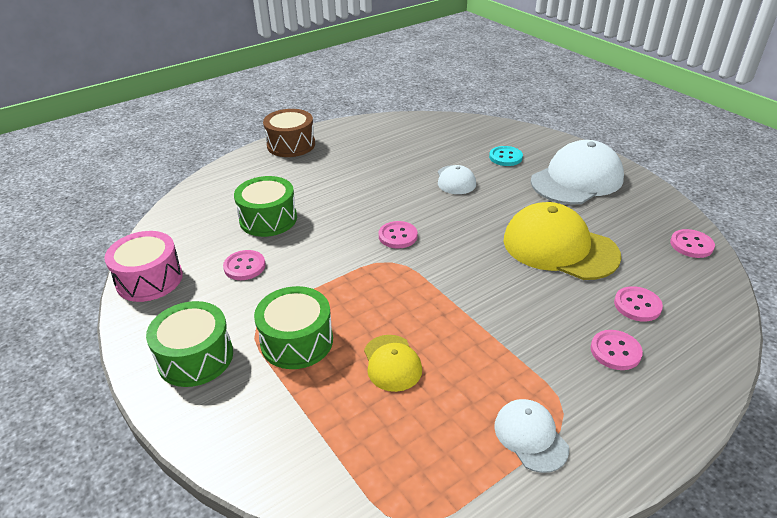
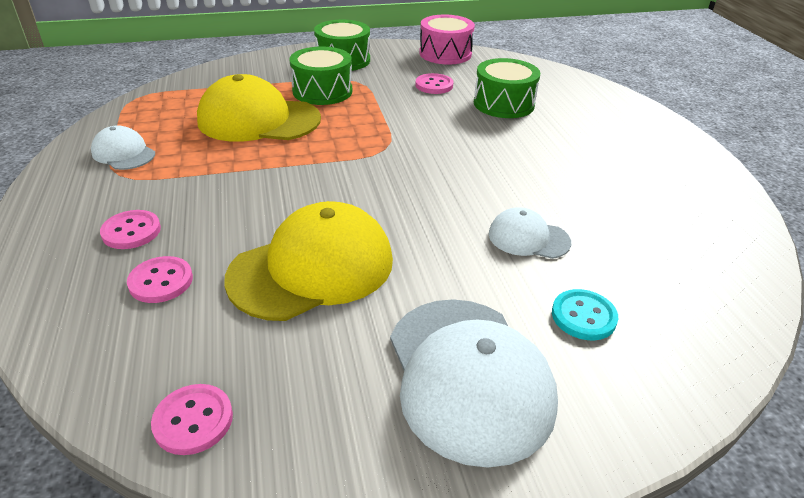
camera: 110 degrees right, 0 degrees up
(291, 145) = (672, 139): brown drum -> none
(392, 363) = (258, 120): yellow cap -> yellow cap, size x1.94
(398, 236) = (425, 162): pink button -> none
(530, 436) = (123, 153): white cap -> white cap turned 135 degrees counterclockwise

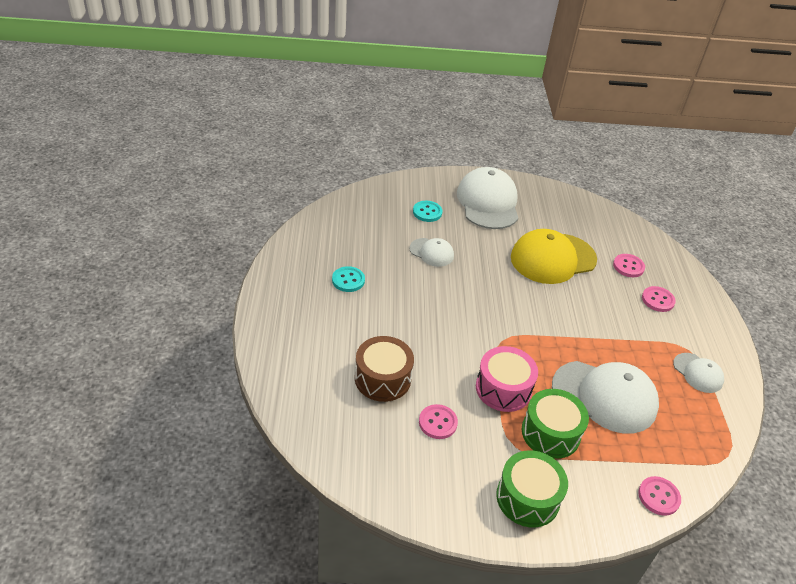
camera: 170 degrees left, 5 degrees up
(193, 420) = (594, 210): pink button -> pink button (658, 497)
(258, 120) = (604, 396): yellow cap -> white cap
(445, 54) = (403, 491): pink drum -> pink drum (503, 388)
(503, 104) = (382, 378): green drum -> brown drum
(617, 179) = (348, 280): none -> turquoise button

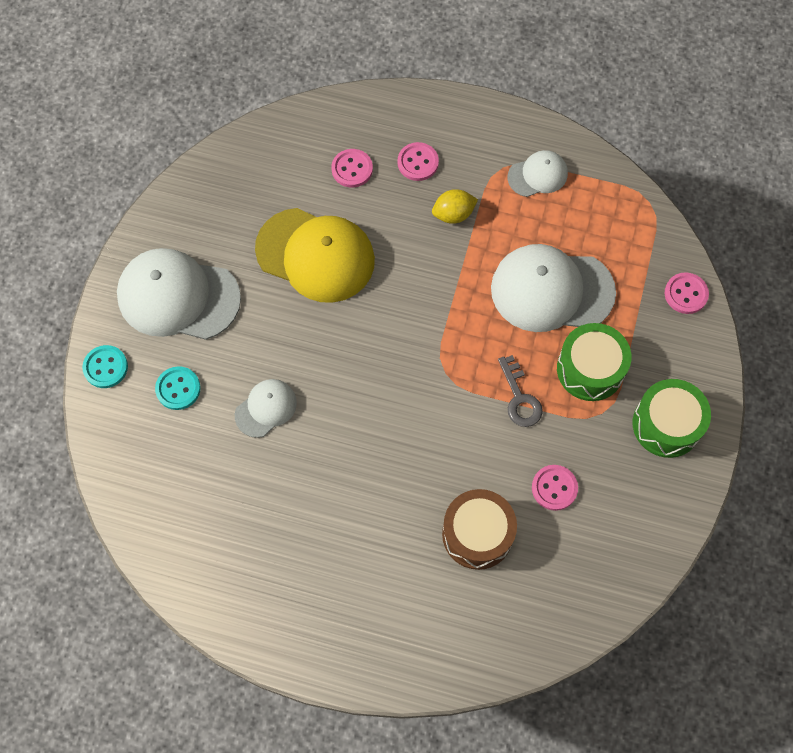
camera: 70 degrees left, 25 degrees up
(348, 280) = (295, 536): turquoise button -> turquoise button (105, 367)
(503, 388) = (519, 397): pink drum -> grey key
(553, 258) = (315, 255): yellow cap -> yellow cap turned 60 degrees counterclockwise
(604, 396) = (552, 290): white cap -> white cap turned 120 degrees counterclockwise
(630, 326) = (453, 214): none -> yellow lemon

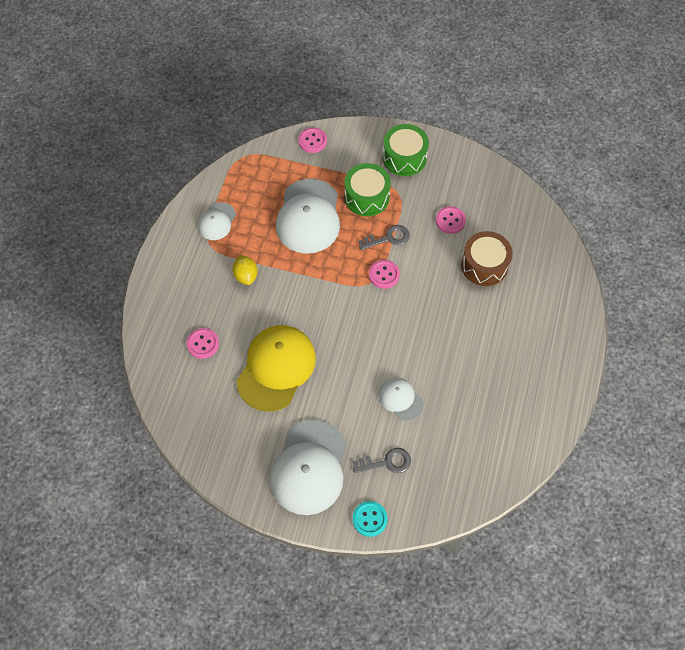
camera: 90 degrees left, 5 degrees down
(178, 389) = (386, 462): turquoise button -> grey key
(418, 162) = (200, 298): pink button -> pink button (384, 275)
(538, 175) = (217, 221): white cap -> white cap turned 135 degrees counterclockwise

